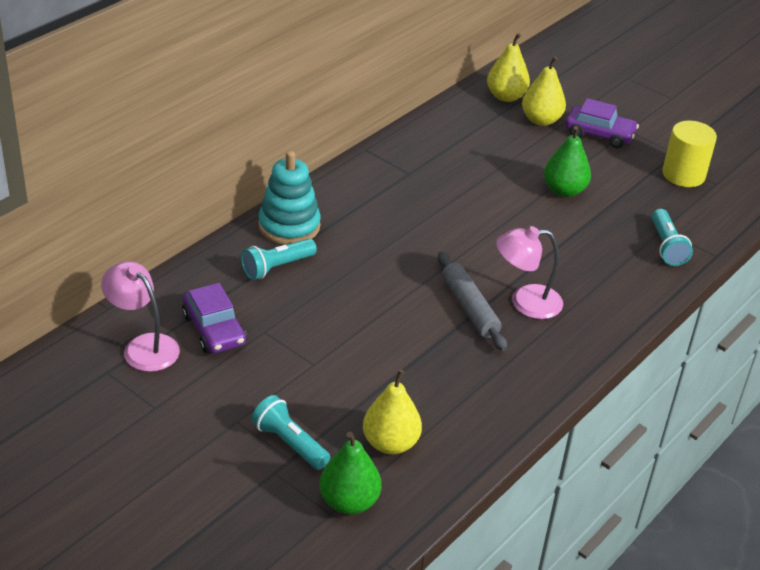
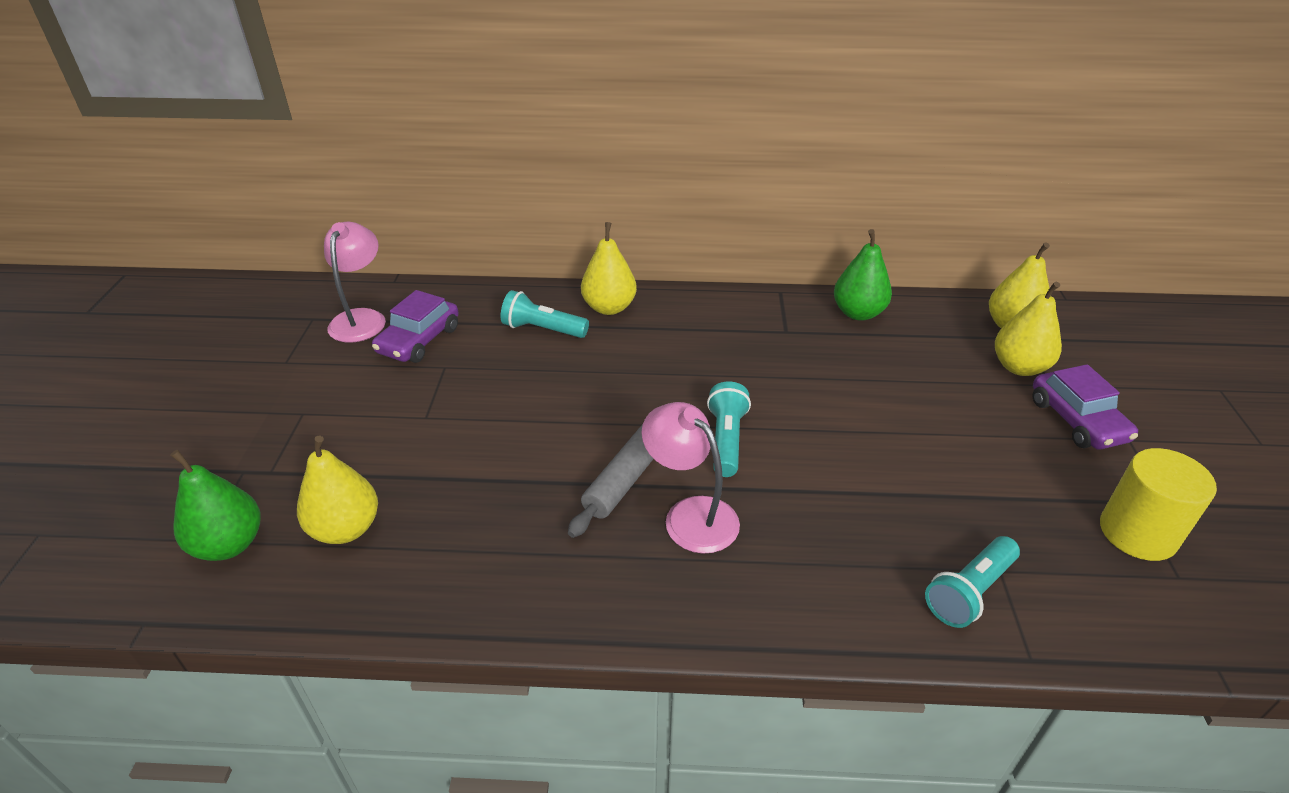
camera: 55 degrees right, 0 degrees up
(289, 226) = (609, 307): turquoise stacking toy -> yellow pear
(290, 443) = (294, 459): turquoise flashlight -> turquoise flashlight (726, 440)
(564, 190) = (930, 445): green pear -> green pear (858, 313)

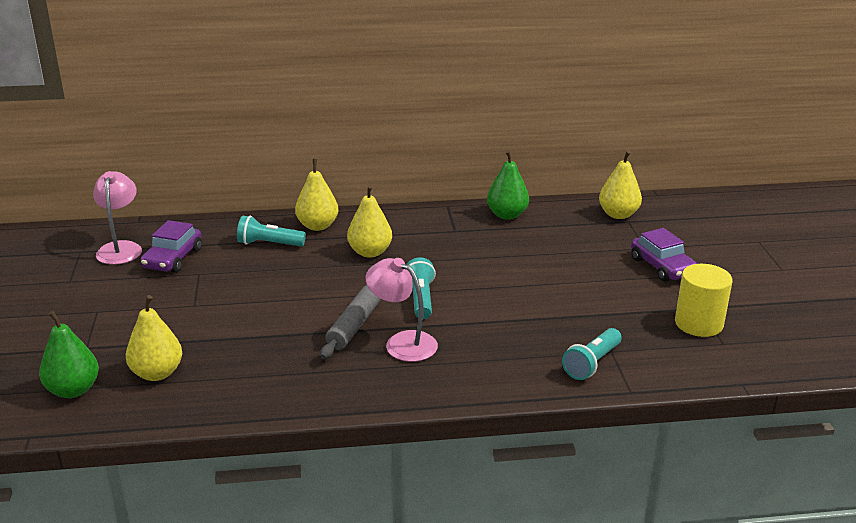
camera: 10 degrees left, 10 degrees down
(1019, 367) = (623, 239): yellow pear -> yellow pear (370, 252)

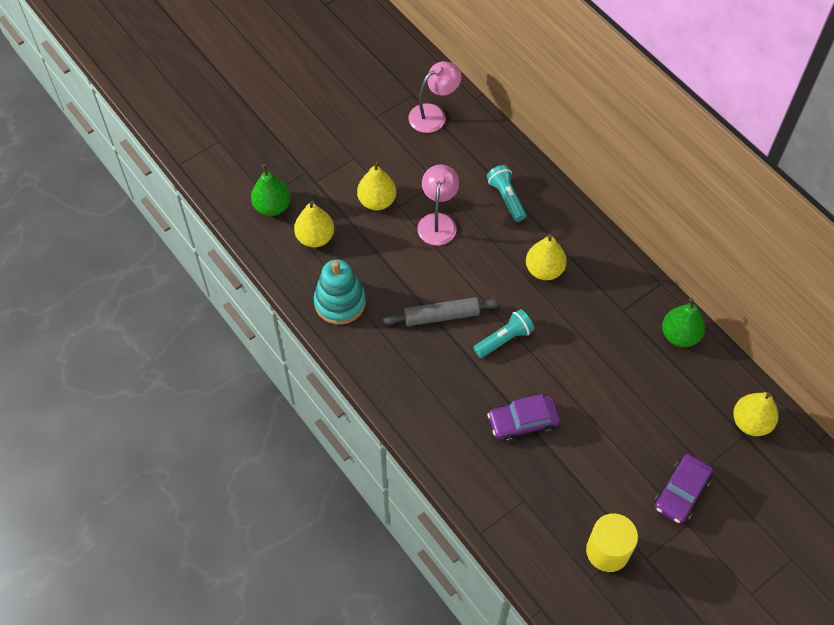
camera: 60 degrees right, 30 degrees up
(173, 258) = (444, 154): purple car -> purple car (523, 422)
(261, 386) = (340, 302): none -> turquoise stacking toy
(317, 226) = (556, 212): yellow pear -> yellow pear (377, 201)
(402, 342) = (441, 357): pink lamp -> pink lamp (438, 222)
(592, 363) = (498, 493): turquoise flashlight -> none

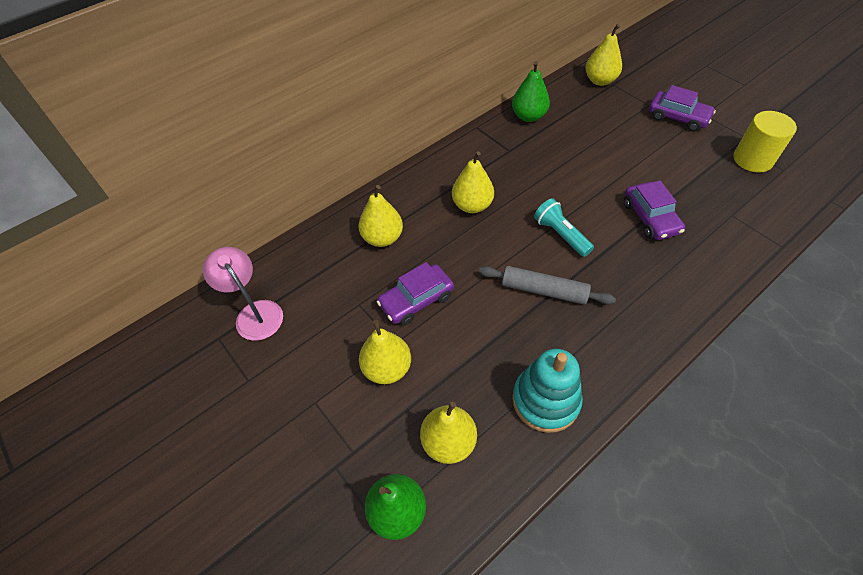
camera: 90 degrees left, 5 degrees down
(438, 222) = (416, 300): pink lamp -> purple car
(441, 316) = (544, 290): grey rolling pin -> grey rolling pin turned 60 degrees counterclockwise
(506, 198) = (382, 238): turquoise flashlight -> yellow pear

